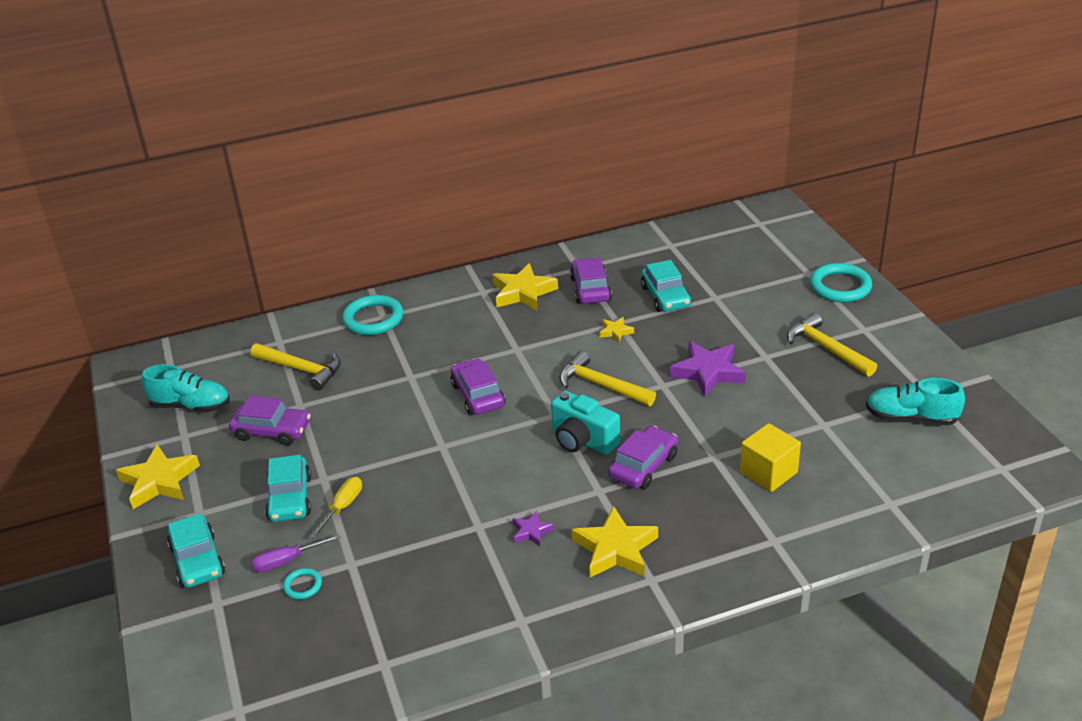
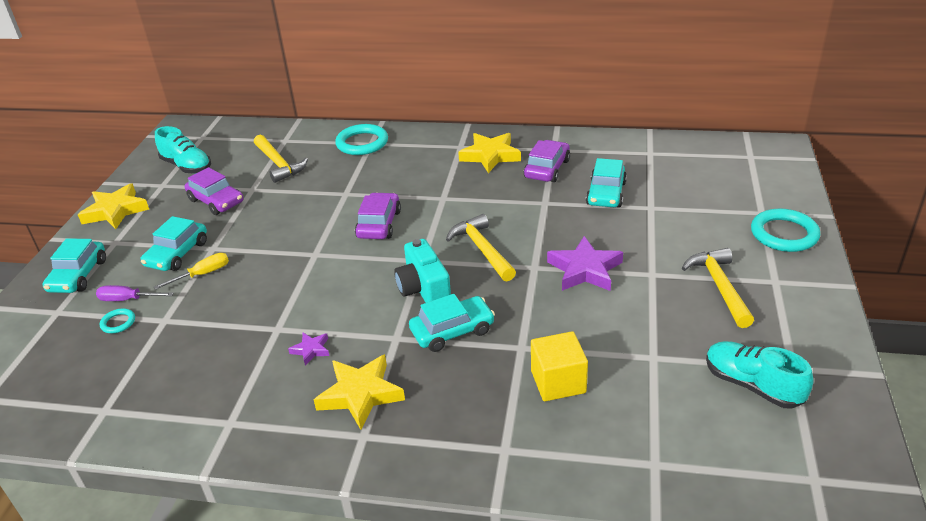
camera: 30 degrees right, 0 degrees up
(615, 331) = (535, 209): yellow star -> none
(643, 466) = (452, 331): purple car -> turquoise car

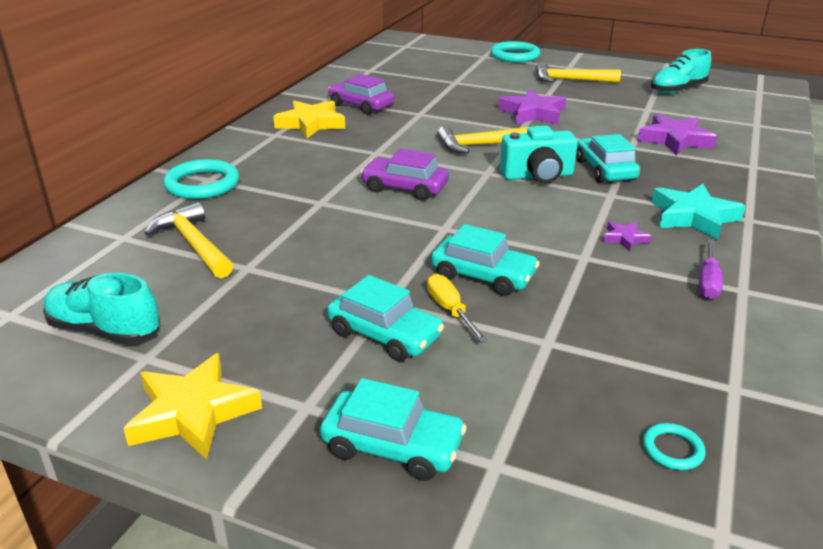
camera: 80 degrees left, 5 degrees down
(118, 323) = (544, 387): turquoise ring -> turquoise ring (672, 449)
(128, 300) = (487, 380): purple screwdriver -> purple screwdriver (708, 282)
(187, 166) = (105, 330): turquoise shoe -> turquoise shoe turned 120 degrees counterclockwise
(216, 201) = (255, 299): purple car -> none
(278, 164) = (194, 244): yellow hammer -> yellow hammer turned 105 degrees counterclockwise
(360, 394) = (693, 217): yellow star -> turquoise star
(558, 382) = (674, 140): yellow cube -> purple star
(606, 193) = (422, 92): turquoise car -> turquoise car (483, 276)

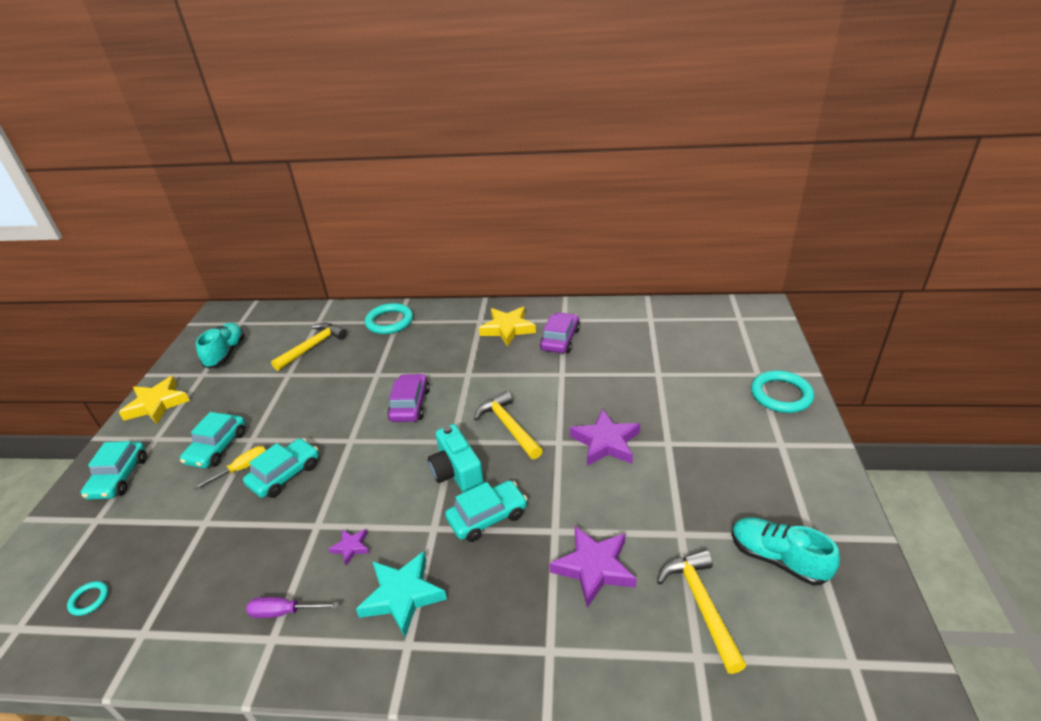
camera: 75 degrees right, 5 degrees up
(483, 276) = (285, 474): turquoise car -> turquoise car turned 150 degrees counterclockwise
(570, 80) = (731, 453): yellow hammer -> yellow hammer (701, 605)

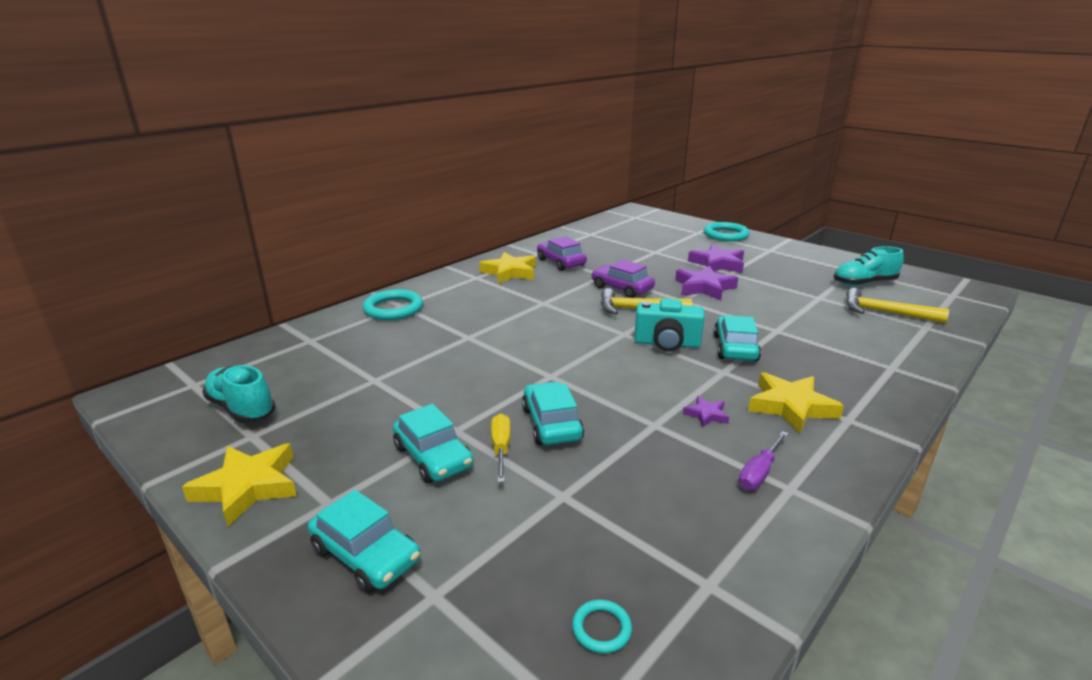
camera: 55 degrees left, 10 degrees down
(312, 347) = (351, 354): yellow hammer -> none
(402, 595) = (791, 406): turquoise star -> yellow star
(410, 405) = (544, 336): purple car -> purple car (622, 288)
(594, 567) = (826, 330): purple star -> purple star (717, 264)

